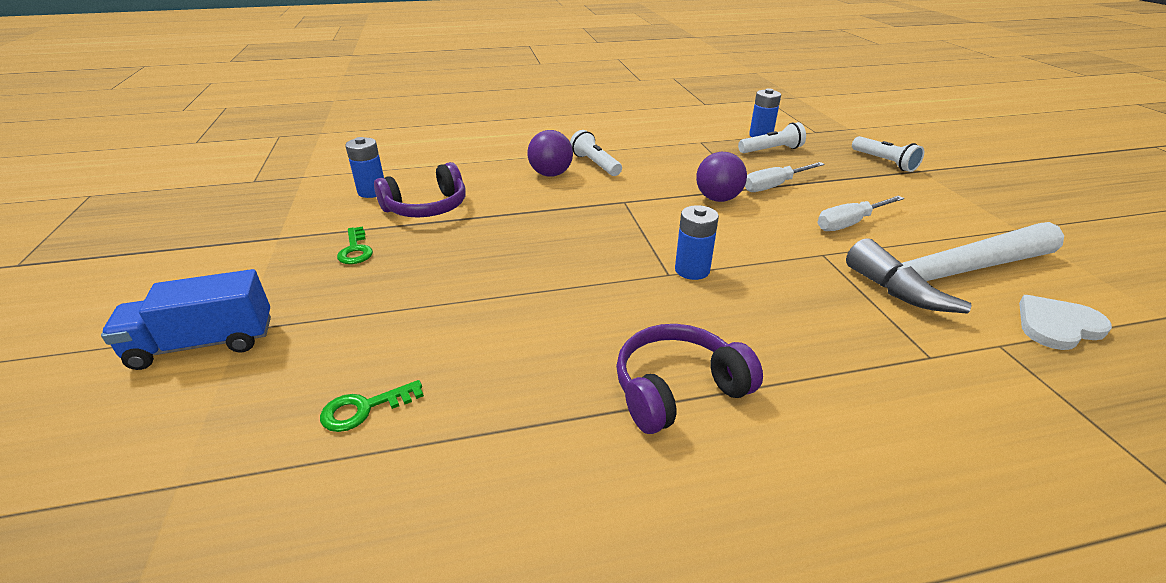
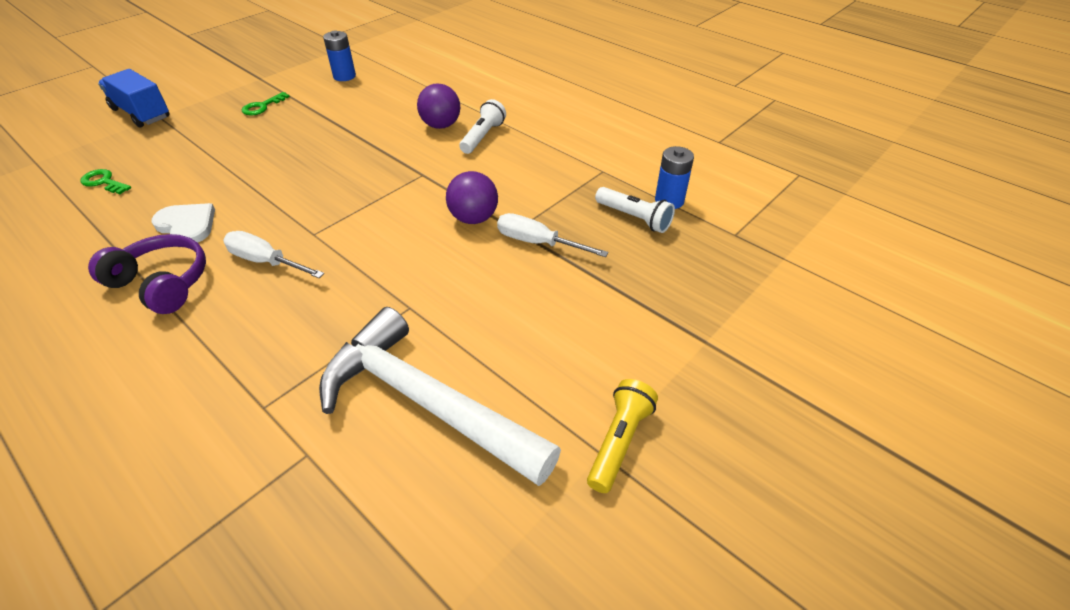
camera: 55 degrees right, 10 degrees up
(427, 207) = (338, 103): purple headphones -> none
(692, 270) = (327, 243): blue battery -> none
(849, 223) = (492, 311): white screwdriver -> white screwdriver (266, 261)
(884, 162) = (698, 306): white flashlight -> none
(1008, 220) = (619, 441): none -> yellow flashlight
(1057, 326) = (369, 499): white heart -> white heart (187, 225)

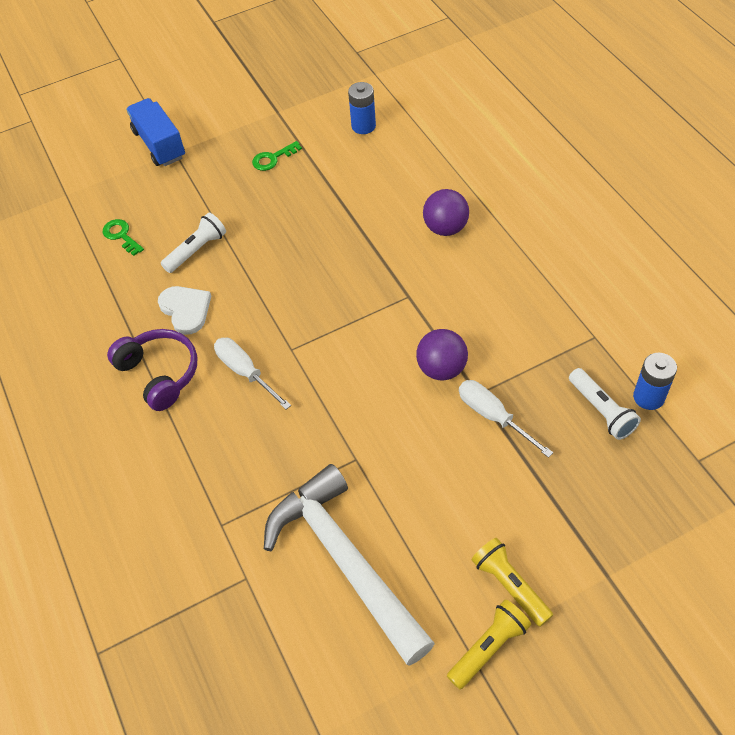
camera: 25 degrees right, 10 degrees up
(483, 136) = (484, 255): white flashlight -> white flashlight (197, 250)
(615, 376) = (510, 585): none -> yellow flashlight

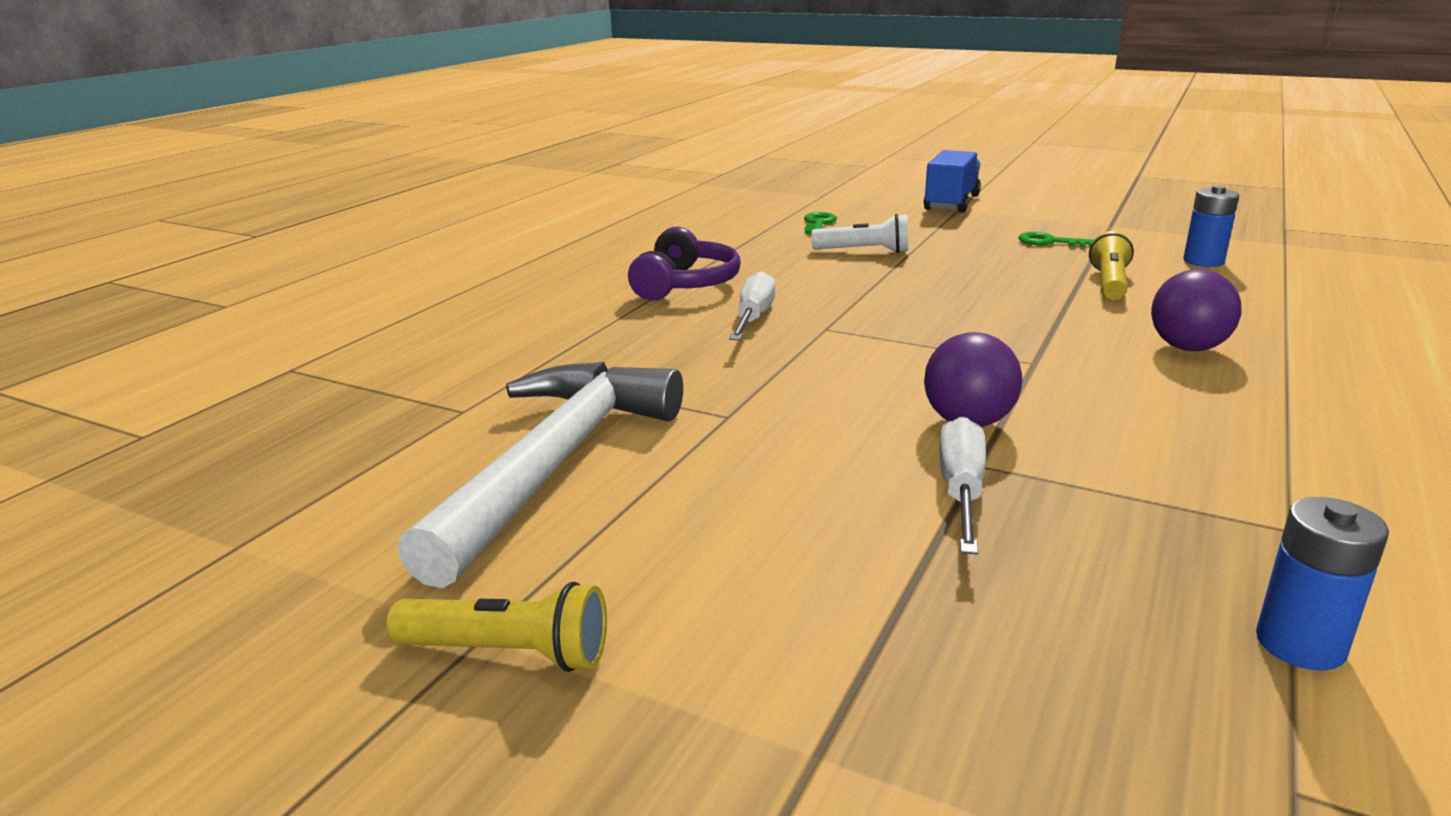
camera: 50 degrees right, 30 degrees down
(186, 310) = (783, 270): white heart -> none
(510, 585) = (660, 629): yellow flashlight -> yellow flashlight (1109, 283)
(601, 410) = (1163, 595): white flashlight -> none

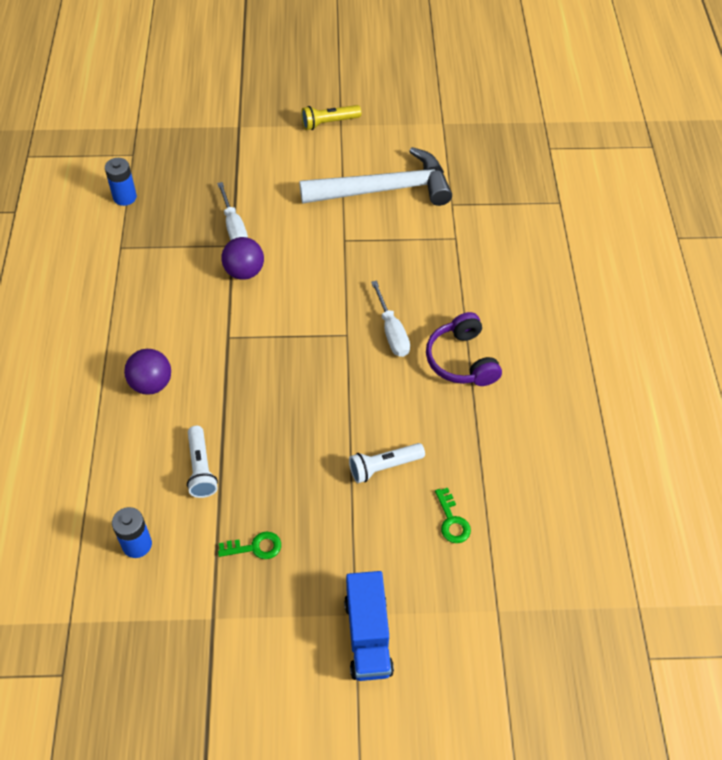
camera: 150 degrees right, 30 degrees up
(555, 463) = (385, 189): white hammer -> white hammer turned 90 degrees counterclockwise
(1109, 283) = (201, 468): yellow flashlight -> white flashlight

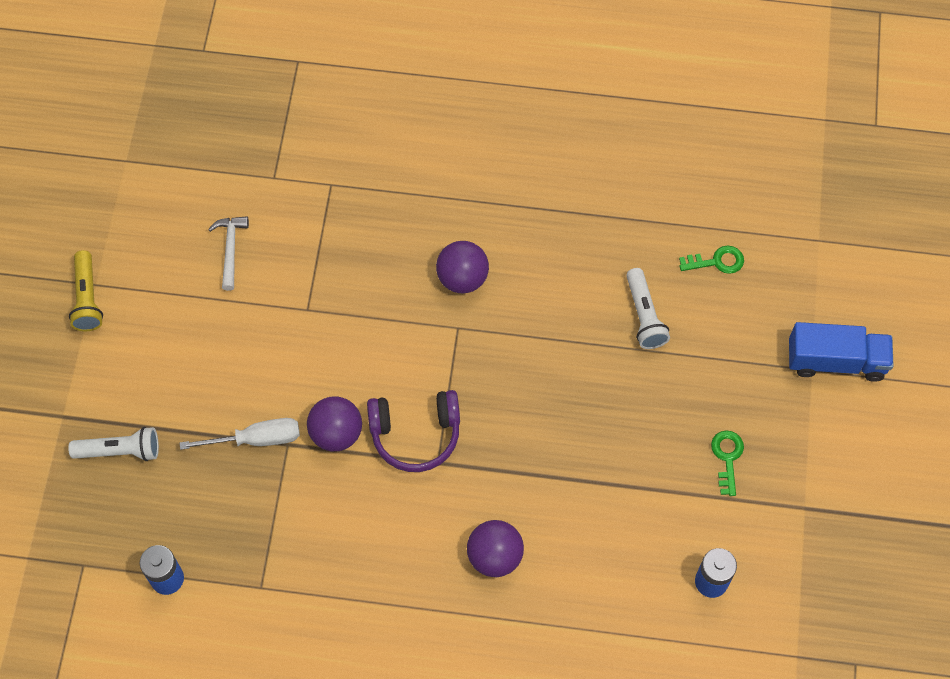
camera: 80 degrees left, 10 degrees up
(201, 468) = (622, 507): white flashlight -> white flashlight (120, 451)
(385, 189) = (230, 249): white hammer -> white hammer, size x0.41
(392, 332) = (462, 278): white screwdriver -> purple ball
(461, 360) = (515, 213): purple headphones -> purple headphones (415, 434)

